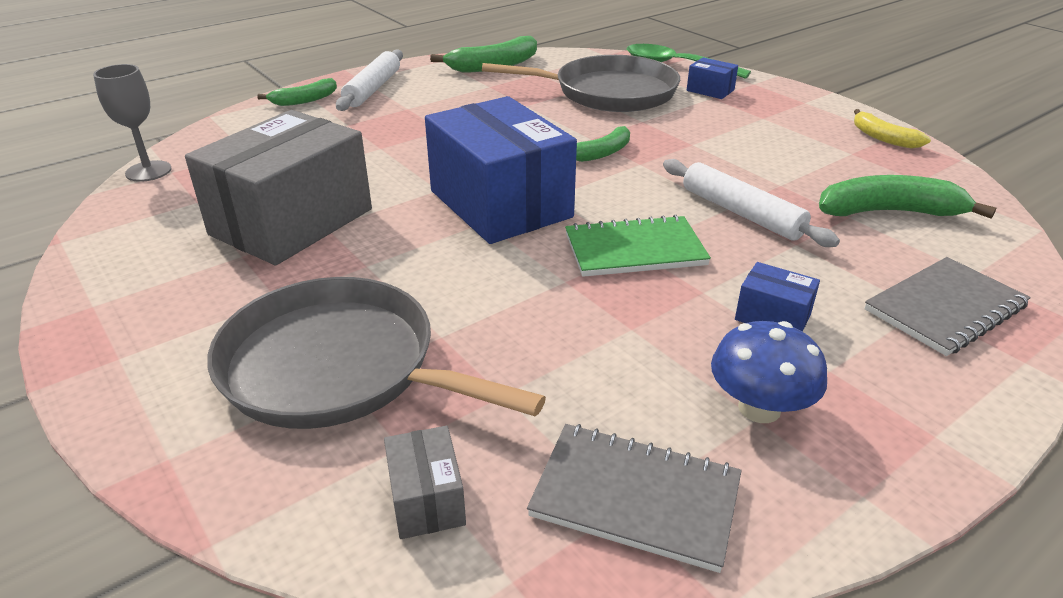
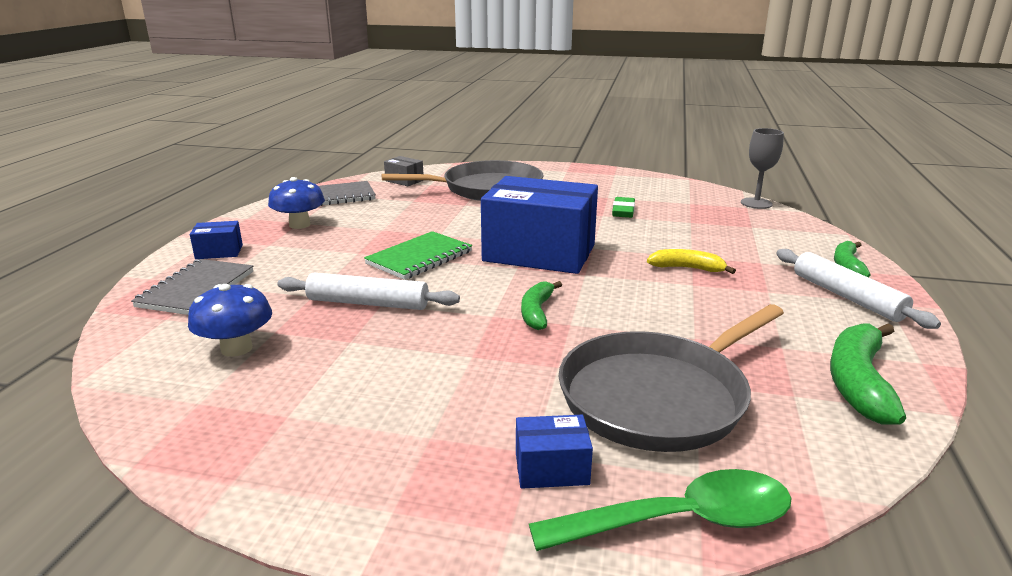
camera: 140 degrees right, 10 degrees down
(292, 222) = (623, 211): grey box -> green eraser
(772, 317) = (309, 254): blue box -> blue box (219, 252)
(883, 138) = (247, 466): yellow banana -> yellow banana (687, 268)
(889, 212) = (236, 348): green banana -> blue mushroom

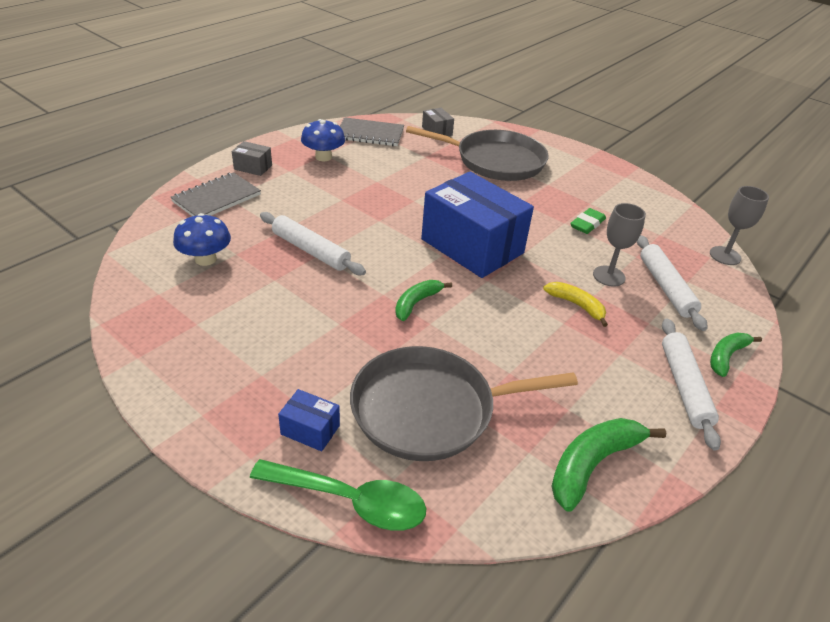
camera: 25 degrees right, 15 degrees up
(219, 252) = (253, 167): blue box -> grey box
(419, 258) = (379, 220): green notebook -> none
(687, 240) = (609, 276): none -> grey goblet
(741, 235) = (665, 287): none -> white rolling pin

